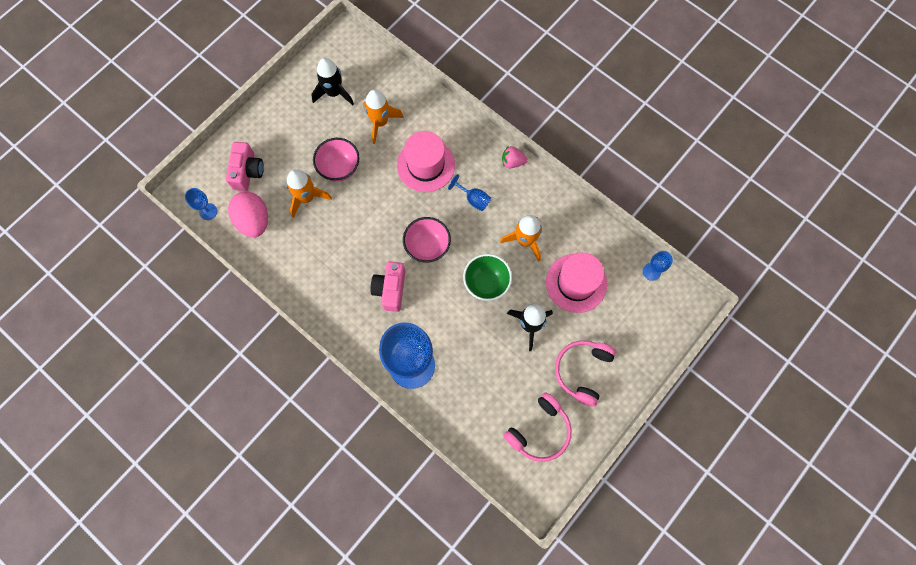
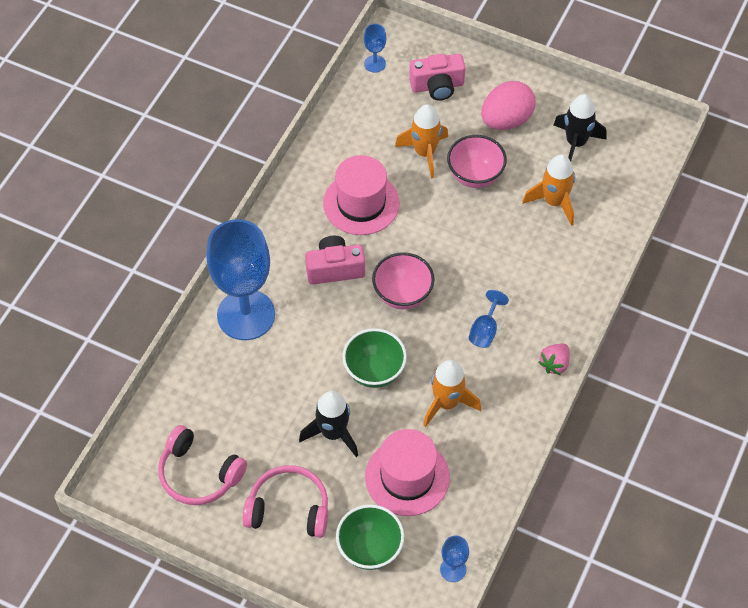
camera: 75 degrees right, 15 degrees down
(254, 221) = (377, 110): pink egg -> pink egg (506, 120)
(426, 165) = (513, 266): pink hat -> pink hat (361, 203)
(512, 162) = (554, 364): pink strawberry -> pink strawberry turned 135 degrees counterclockwise
(625, 322) = (370, 549): none -> green bowl

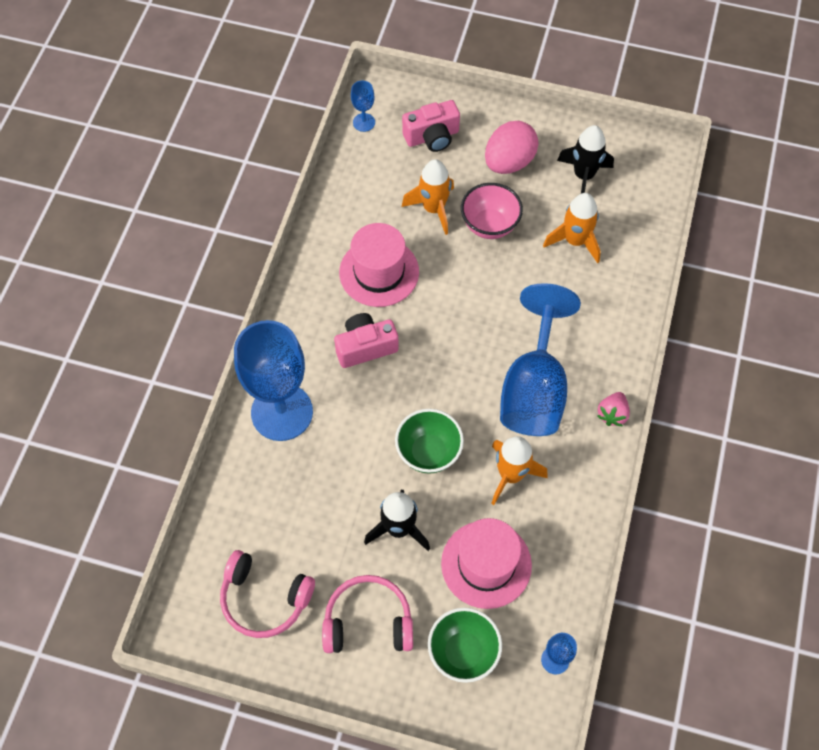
camera: 10 degrees left, 5 degrees up
(402, 295) = (441, 364): pink bowl -> none
(485, 330) = (533, 389): blue goblet -> blue goblet, size x2.42

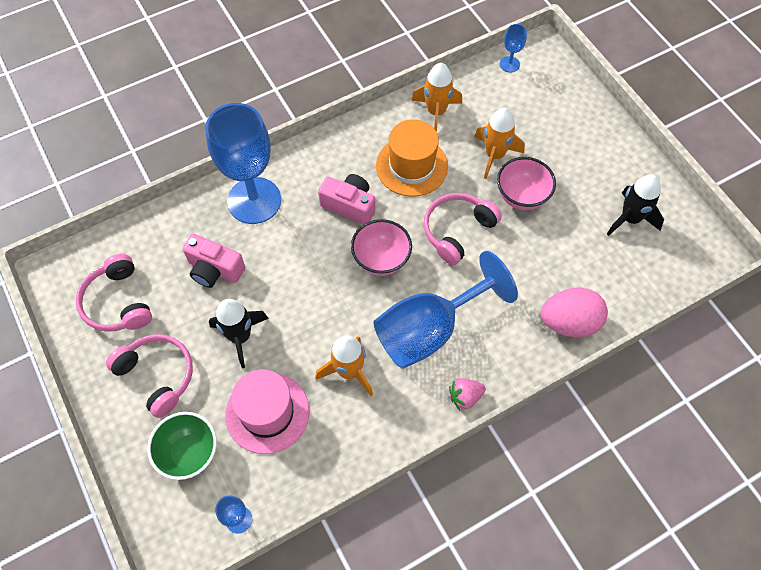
camera: 45 degrees right, 0 degrees up
(379, 272) = (411, 166): pink hat -> orange hat
(428, 452) = (313, 307): green bowl -> none
(432, 137) = (547, 108): pink camera -> pink camera (214, 269)
(439, 368) = (381, 260): none -> pink bowl
(471, 294) = (457, 231): none -> pink headphones
(509, 162) = (583, 166): pink egg -> pink egg (569, 322)
(575, 241) = (572, 257): orange rocket -> orange rocket (436, 112)

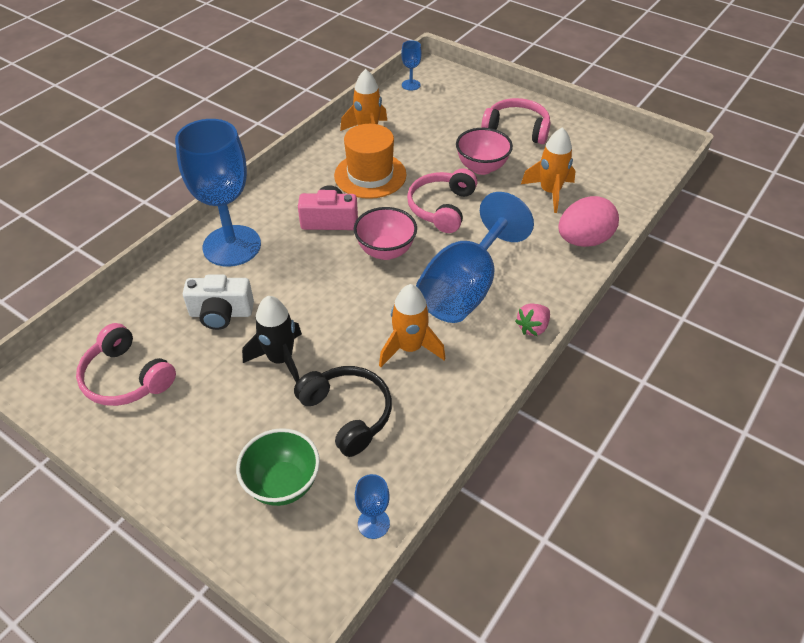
camera: 25 degrees left, 15 degrees down
(157, 375) = (207, 426): pink headphones -> pink headphones (516, 129)
(214, 269) = (221, 313): pink camera -> white camera
(267, 412) = (347, 414): pink hat -> black headphones
(494, 155) = (439, 147): orange rocket -> orange rocket (550, 192)
(630, 219) = (581, 155): black rocket -> none

